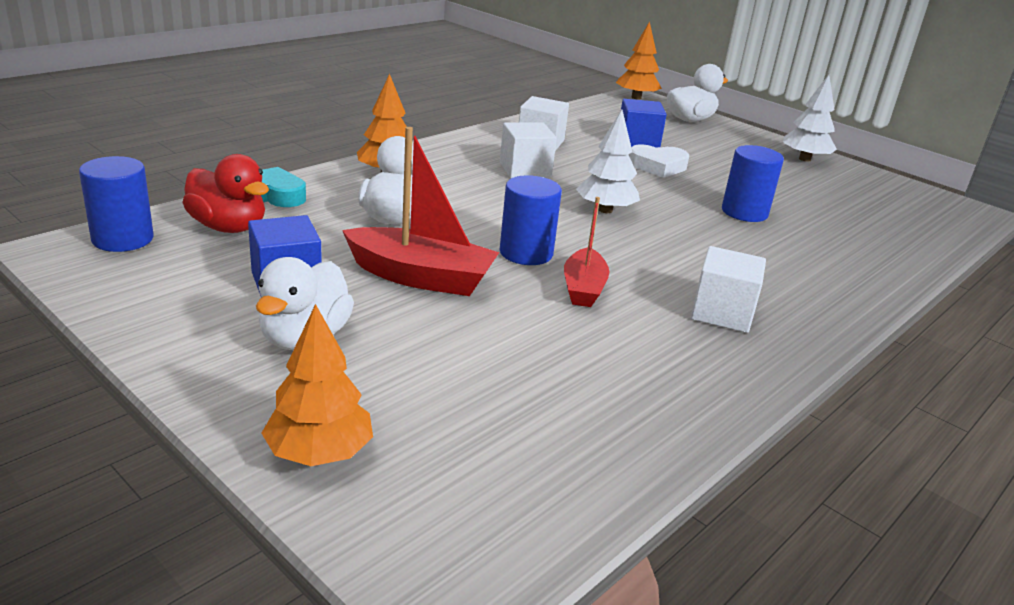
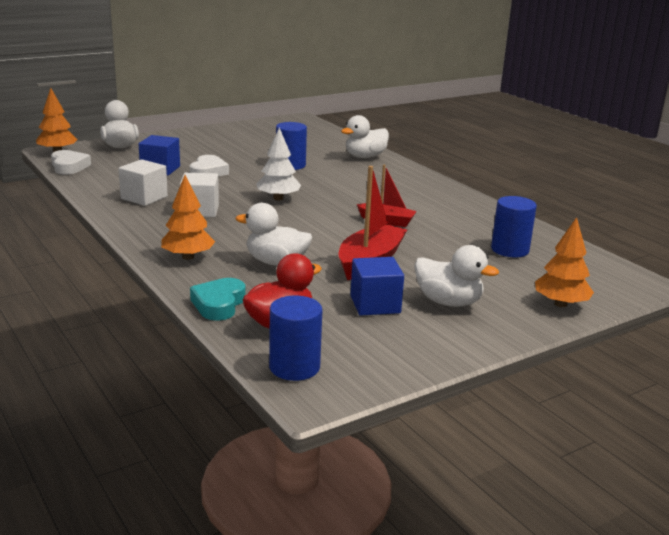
camera: 75 degrees left, 5 degrees down
(526, 253) = (339, 229): blue cylinder -> blue cylinder (510, 250)
(598, 106) = (69, 166): none -> white heart
(722, 313) = (415, 195): white cube -> none
(804, 159) = (211, 134): white tree -> none
(860, 267) = (365, 157): none -> white duck

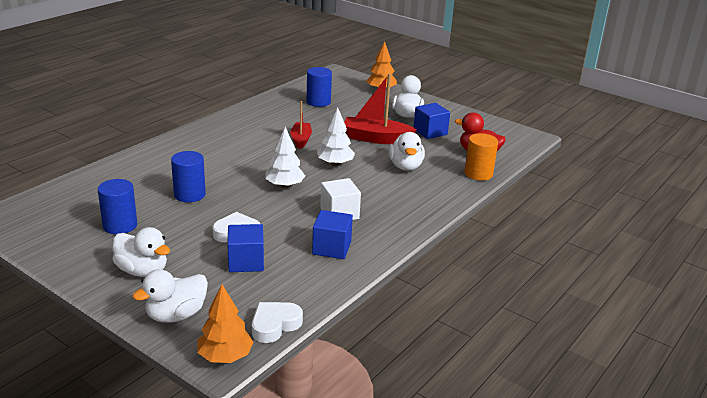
camera: 110 degrees left, 5 degrees up
(144, 198) = (331, 248): white cube -> blue cube
(188, 257) = (428, 198): orange tree -> none
(219, 304) = (478, 174): turquoise heart -> orange cylinder
(294, 367) = (515, 143): blue cylinder -> blue cylinder (120, 225)
(311, 227) = (335, 164): none -> white tree
(365, 157) = (142, 163): white duck -> white duck (142, 271)

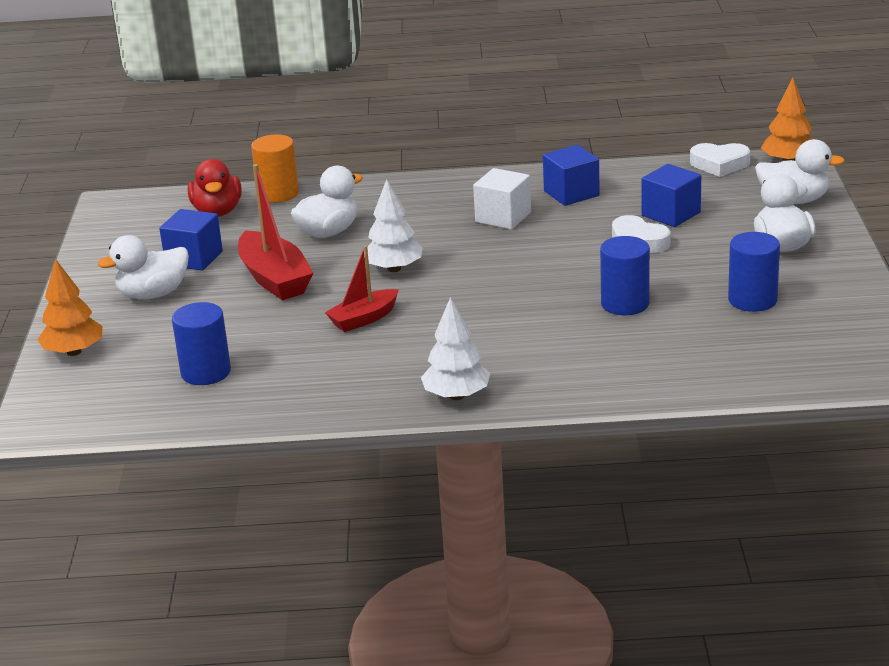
camera: 125 degrees left, 0 degrees up
(285, 186) = (501, 268): white tree -> white tree (456, 395)

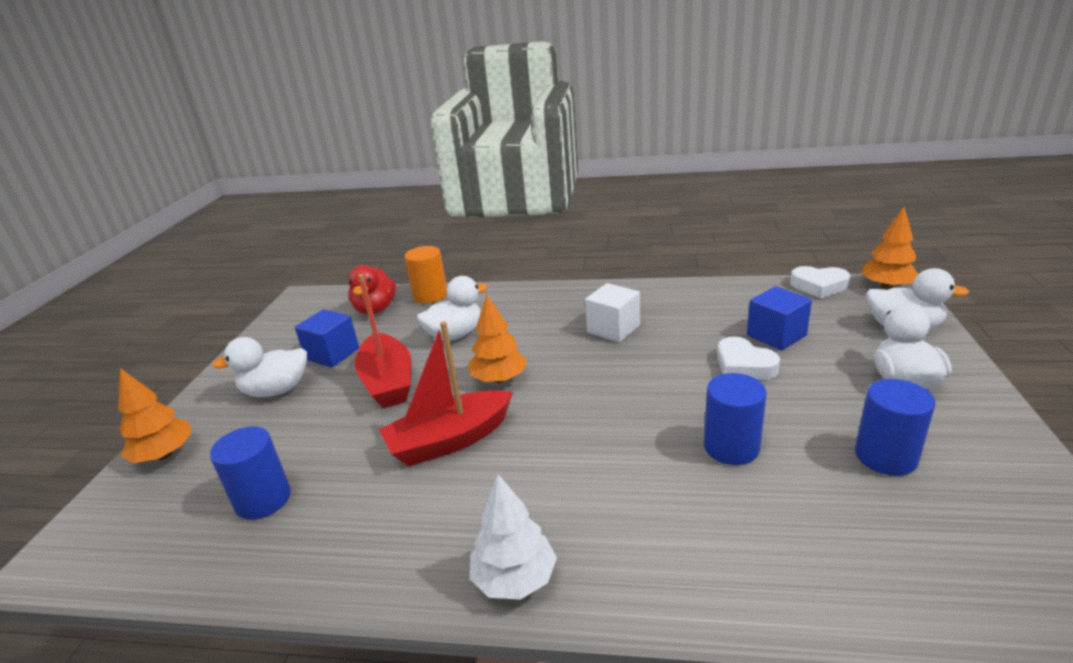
camera: 10 degrees right, 0 degrees up
(363, 319) = (449, 440): red boat -> red boat, size x1.60
(394, 269) = (499, 379): white tree -> orange tree
(571, 193) = (679, 308): blue cube -> none

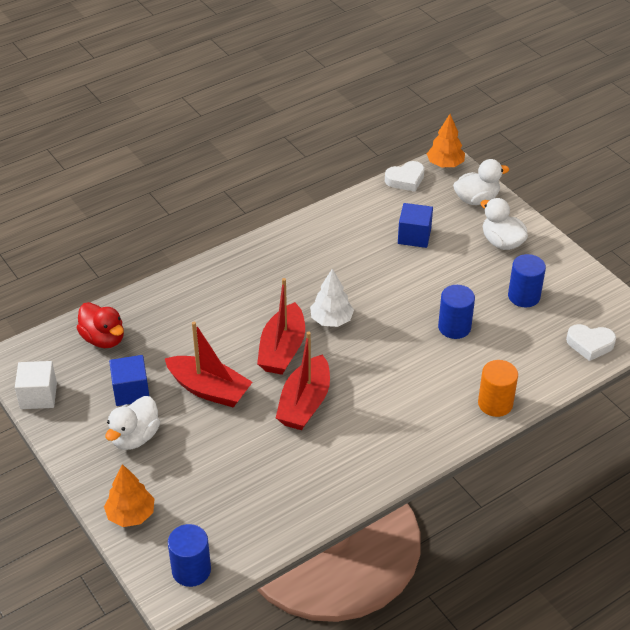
camera: 45 degrees left, 15 degrees up
(263, 500) = (244, 494): blue cylinder -> blue cylinder (191, 570)
(430, 295) = (132, 305): orange cylinder -> orange cylinder (495, 404)
(455, 335) = (205, 331): white duck -> none
(499, 379) = (282, 349): orange tree -> red boat
(515, 579) = (423, 447): white tree -> white tree (331, 320)
(613, 329) = (311, 275): white cube -> white cube (38, 396)
(744, 365) = (415, 269): white heart -> white heart (590, 344)

